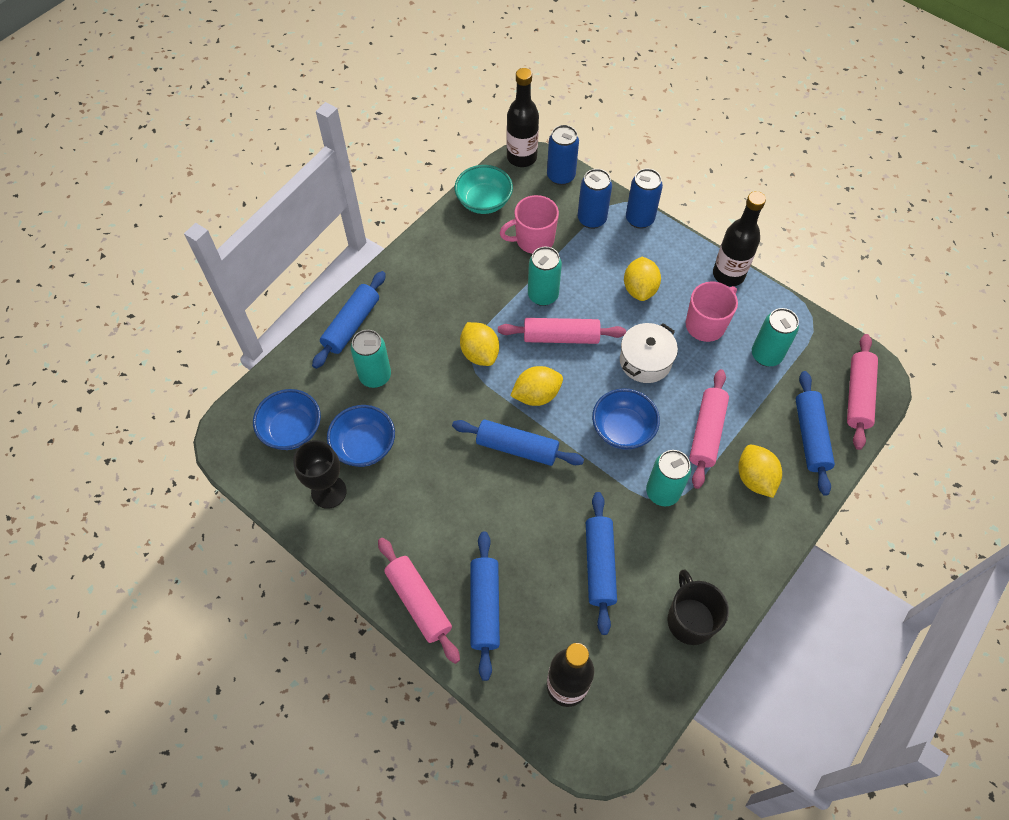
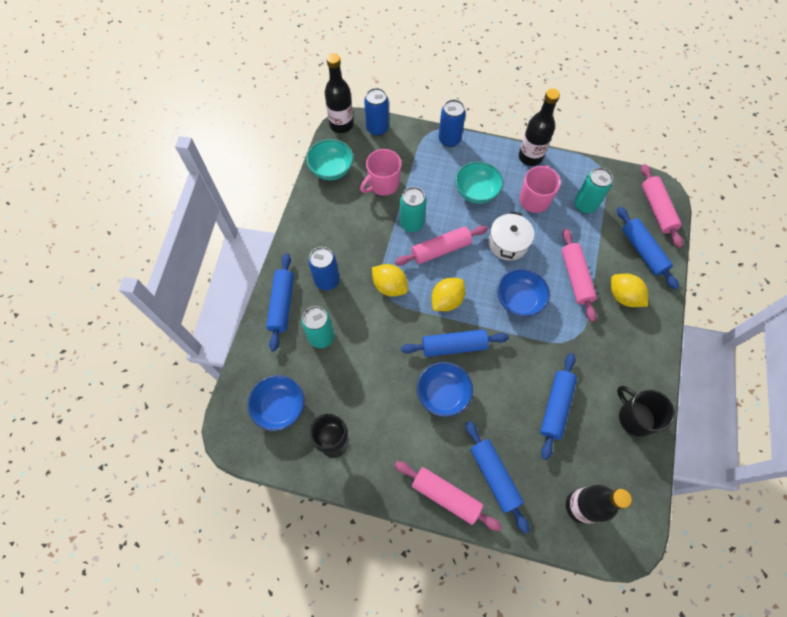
camera: 25 degrees left, 5 degrees up
(364, 446) = (342, 394): blue bowl -> blue bowl (443, 394)
(591, 219) = (416, 152): blue can -> blue can (327, 280)
(599, 565) = (555, 407): blue rolling pin -> blue rolling pin turned 45 degrees clockwise
(639, 289) = (476, 191): yellow lemon -> turquoise bowl
(662, 492) = (569, 334): turquoise can -> none

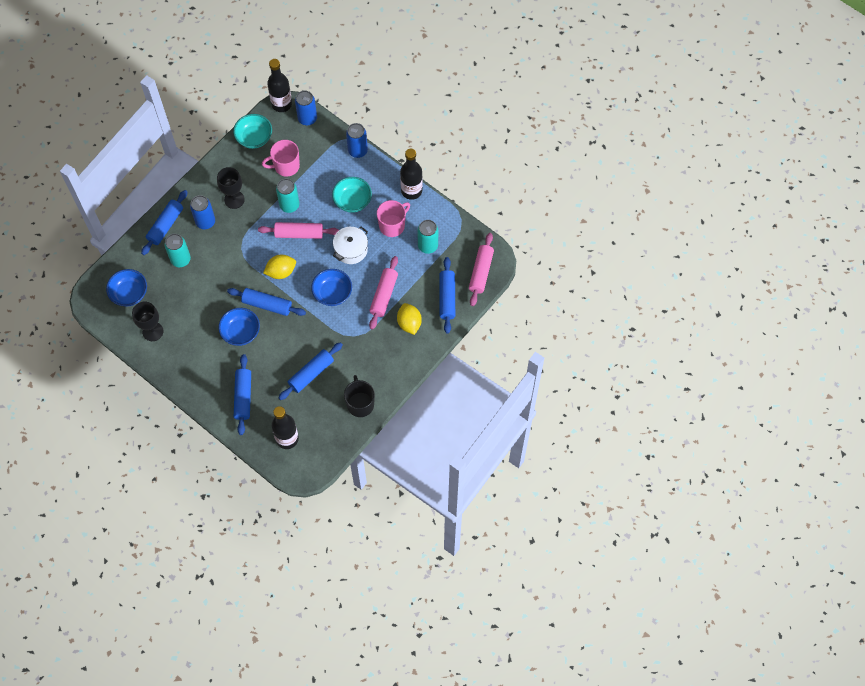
camera: 25 degrees right, 0 degrees up
(346, 242) = (234, 199): none -> black goblet
(389, 286) = (247, 245): yellow lemon -> none
(446, 496) = (205, 394): pink rolling pin -> none

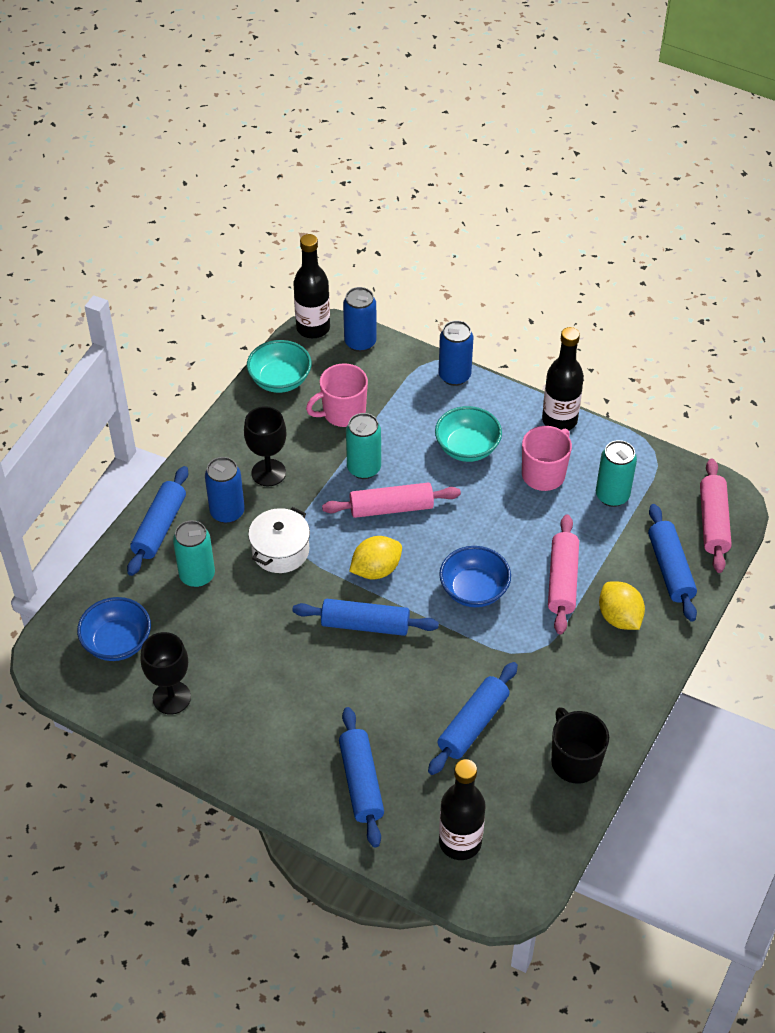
camera: 10 degrees left, 15 degrees down
(241, 332) = (330, 675): blue bowl -> none
(351, 250) = (486, 519): white pot -> white pot (280, 551)

